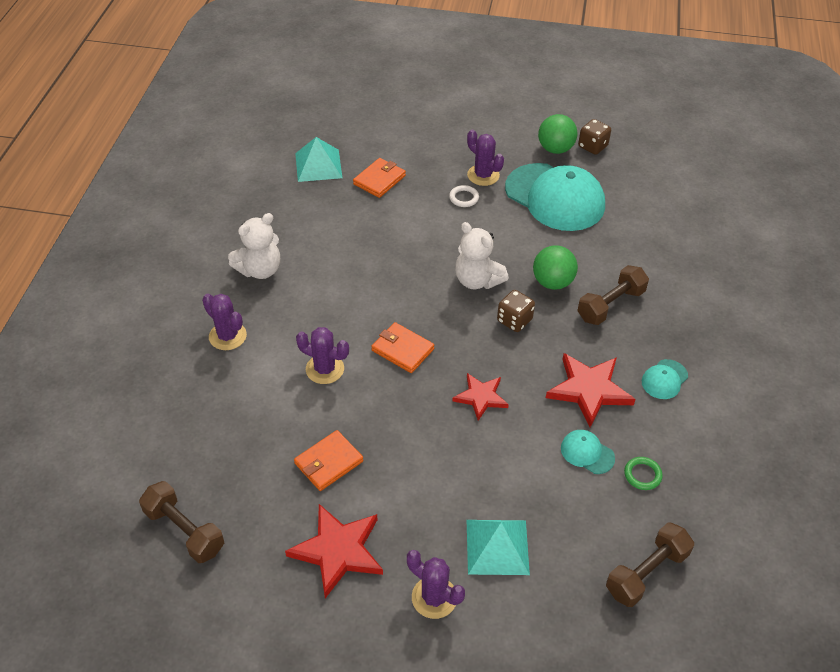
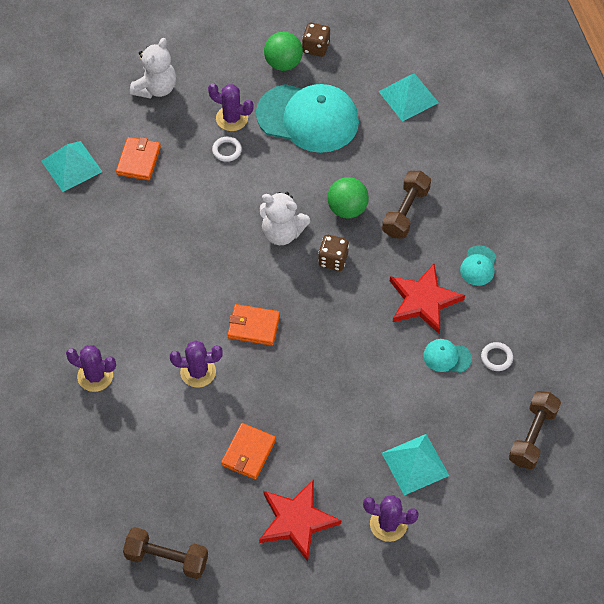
camera: 25 degrees left, 10 degrees up
(260, 270) = (83, 299): white teddy bear -> white teddy bear (155, 88)
(481, 397) = (340, 343): red star -> none
(642, 475) = (496, 358): green ring -> white ring
(663, 211) = (408, 97): none -> turquoise pyramid

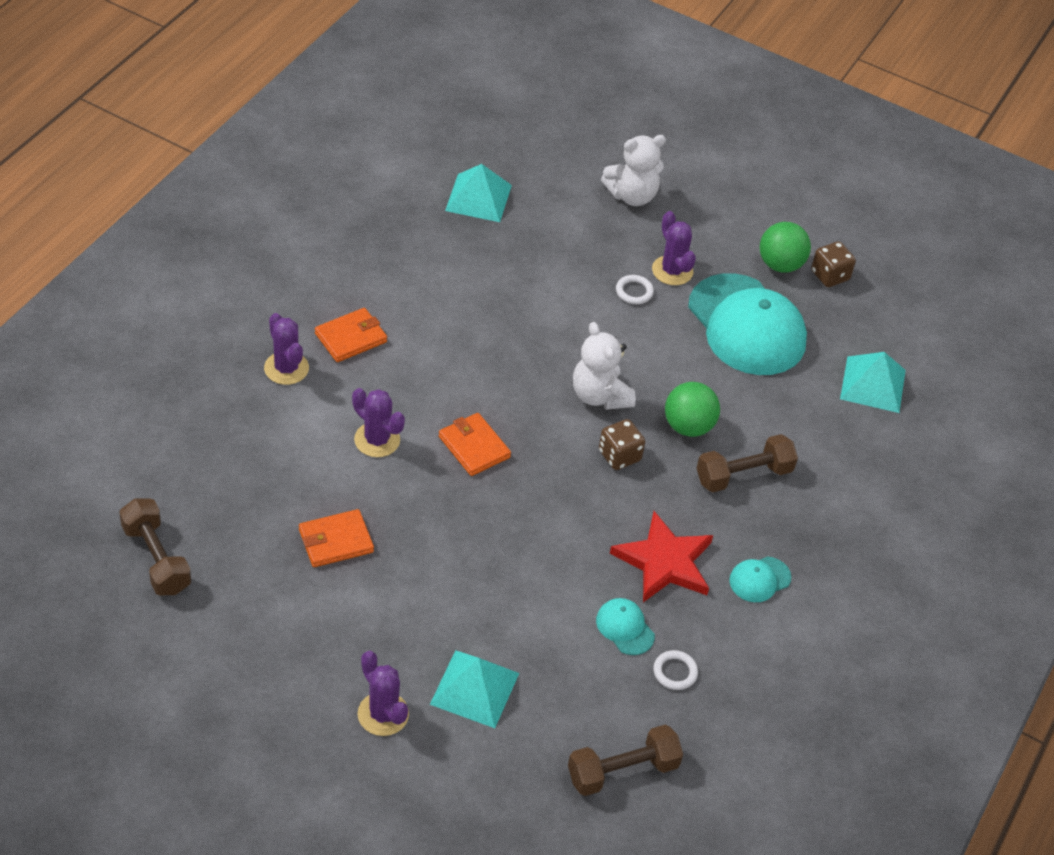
camera: 40 degrees right, 10 degrees down
(139, 160) = (543, 238): orange wallet -> orange wallet (351, 338)
(297, 521) = (305, 633): red star -> none

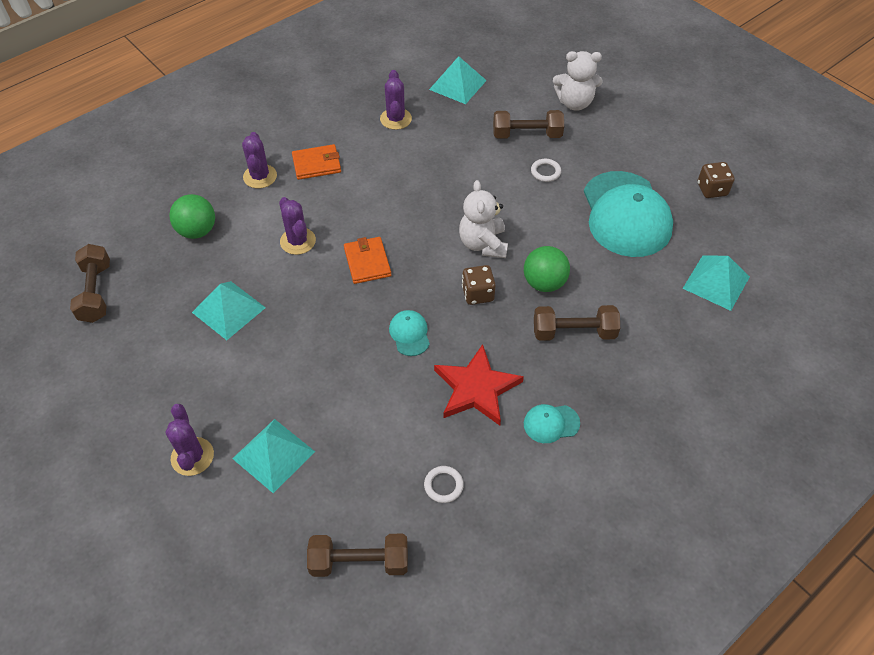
camera: 25 degrees right, 5 degrees up
(335, 541) = (228, 310): orange wallet -> turquoise pyramid
(592, 248) = (527, 135): none -> brown dumbbell
(625, 628) = (418, 436): turquoise cap -> turquoise cap (409, 334)
(672, 271) = (582, 162): purple cactus -> purple cactus (395, 119)
(780, 265) = (673, 173): green ball -> green ball (197, 231)

